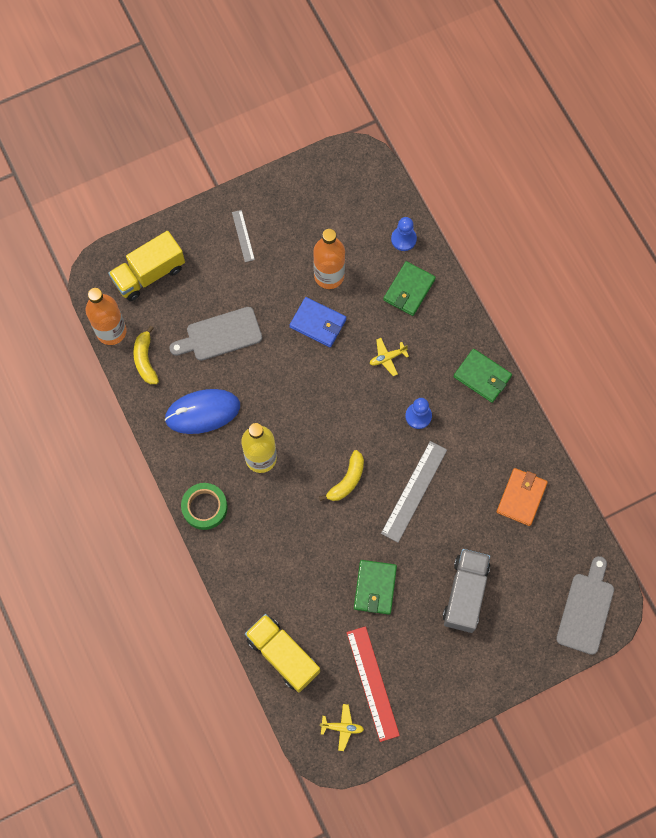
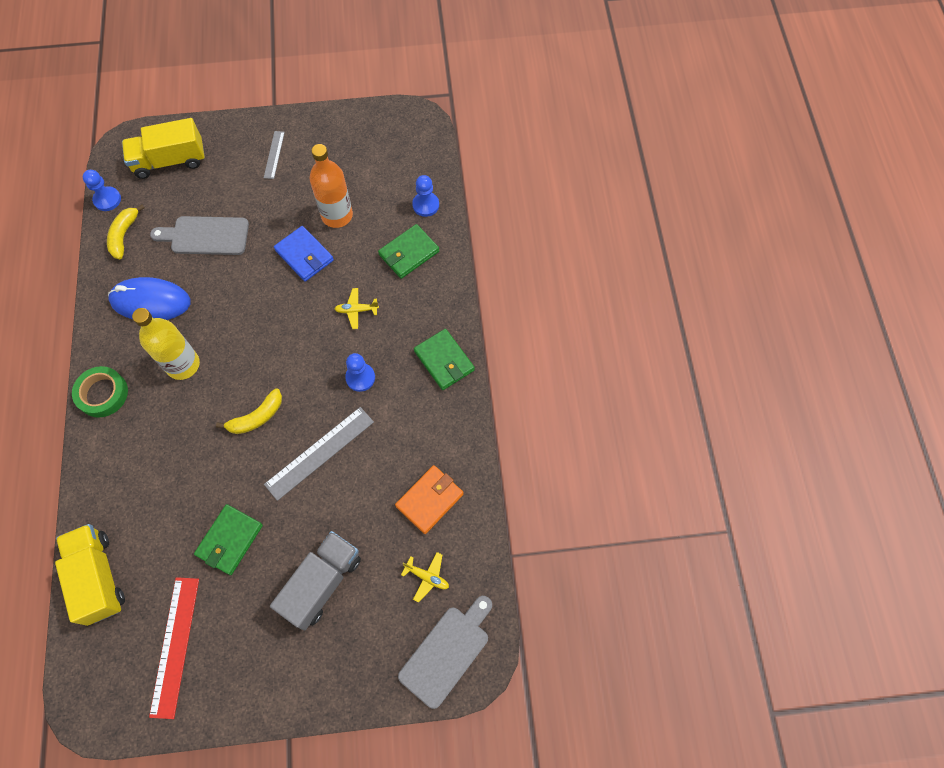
camera: 20 degrees right, 5 degrees down
(111, 331) = (107, 200): orange bottle -> blue pawn
(342, 727) = (118, 684): yellow plane -> yellow plane (427, 577)

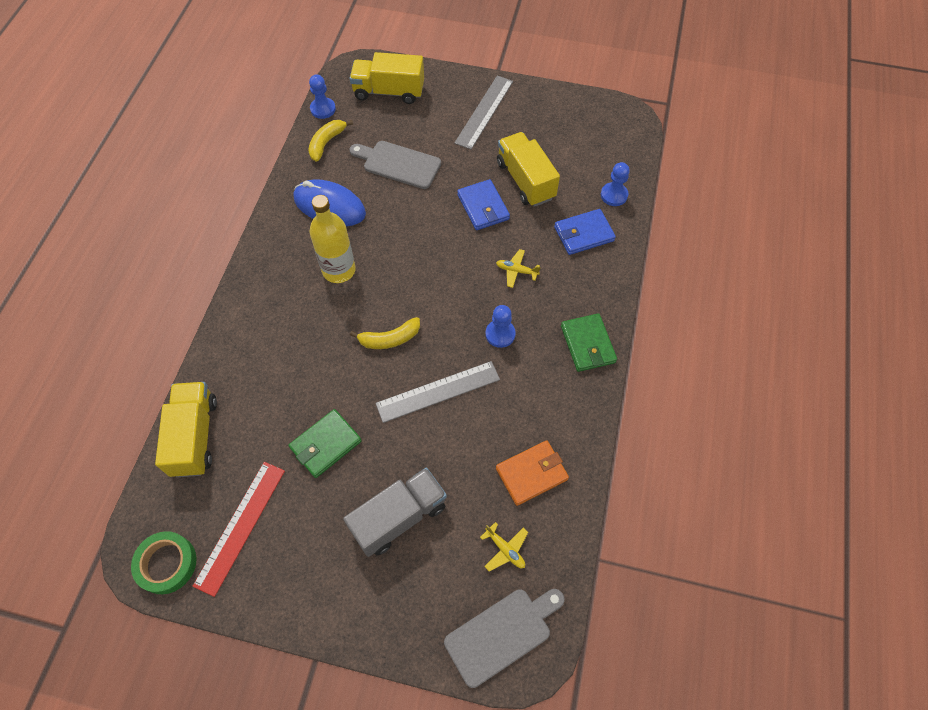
camera: 20 degrees right, 5 degrees down
(103, 394) = (259, 273): green tape -> green tape (167, 564)
(274, 154) = (484, 111): grey ruler -> grey ruler, size x1.81
(337, 215) = (525, 180): orange bottle -> yellow truck
(409, 253) = (583, 234): green wallet -> blue wallet

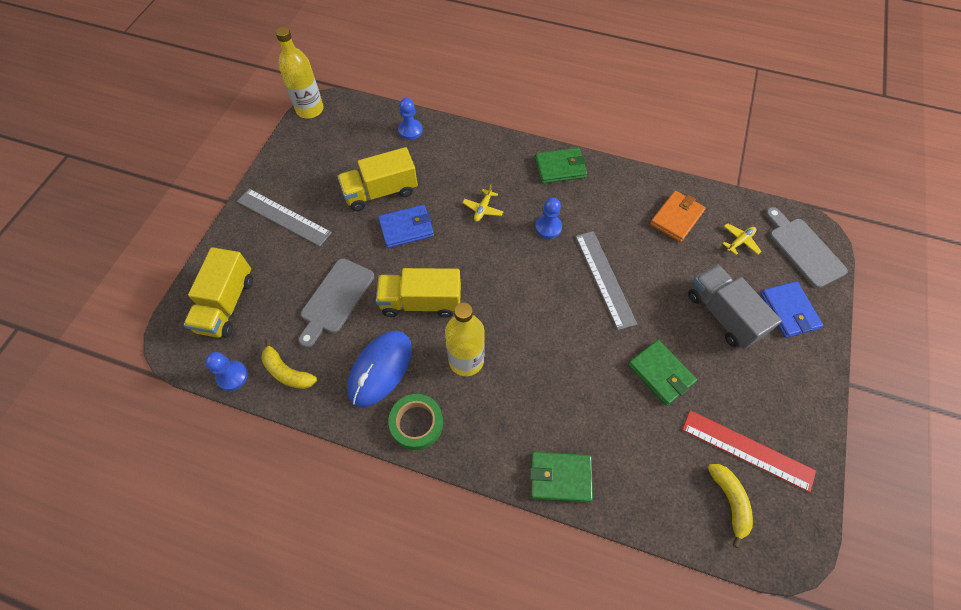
camera: 85 degrees left, 0 degrees up
(167, 564) = (792, 520): green tape -> green tape (416, 423)
(195, 436) = (659, 502): yellow truck -> yellow truck (421, 302)
(224, 352) = (560, 477): none -> green wallet
(390, 339) = (550, 315): yellow banana -> yellow banana (729, 501)
(531, 474) = (676, 218): orange wallet -> orange wallet turned 60 degrees clockwise
(583, 234) = (449, 156): blue wallet -> blue wallet (789, 311)
(623, 107) = (310, 109): none -> yellow bottle

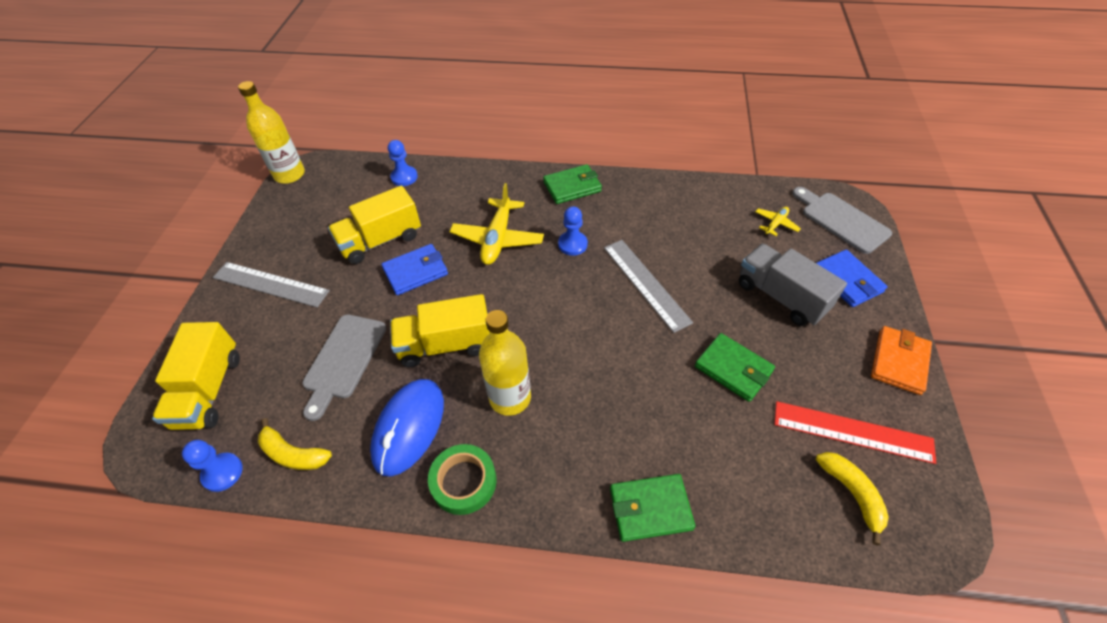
camera: 10 degrees left, 10 degrees down
(483, 209) = (498, 238): yellow plane -> yellow plane, size x2.00
(676, 218) = (705, 213): orange wallet -> orange wallet (899, 362)

